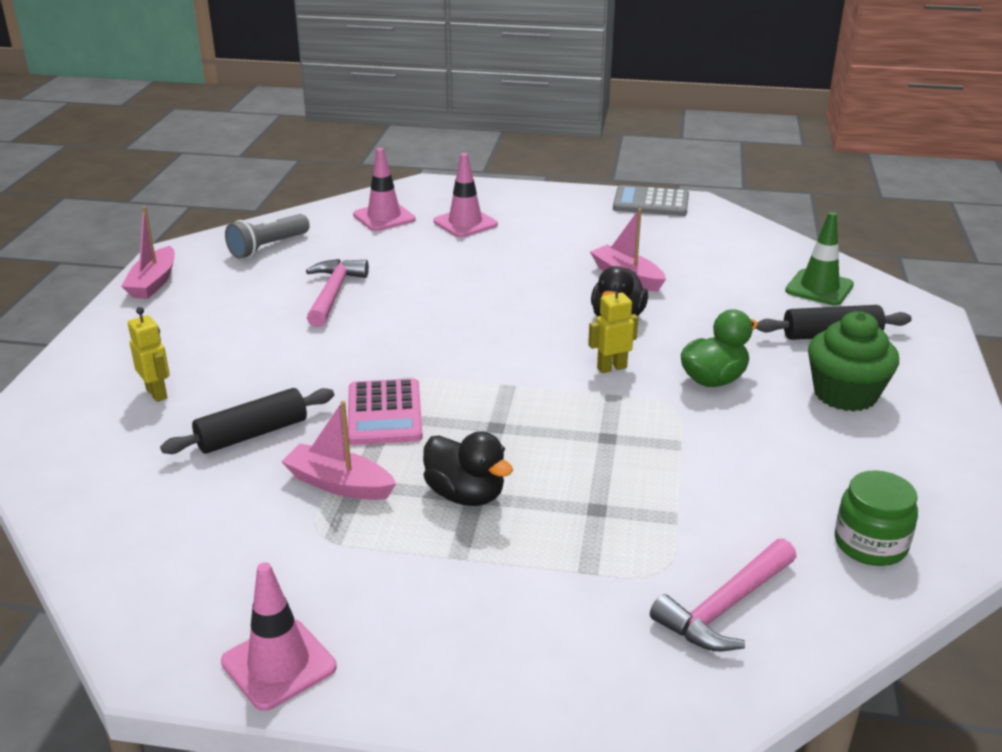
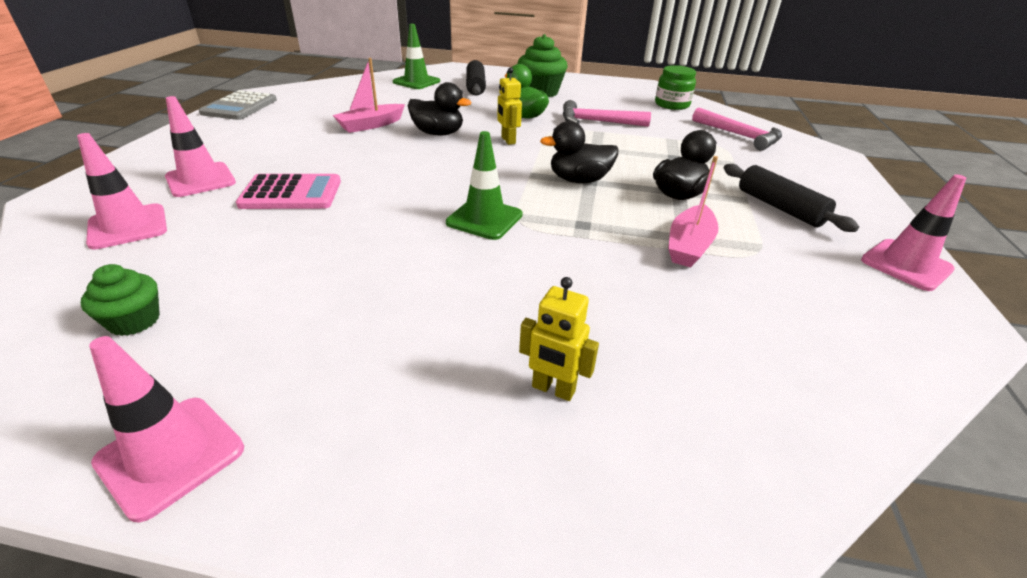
camera: 90 degrees left, 5 degrees up
(153, 283) = (170, 455): pink boat -> pink traffic cone
(157, 393) = (553, 389): yellow robot -> yellow robot turned 120 degrees counterclockwise
(252, 434) = (628, 298): black rolling pin -> black rolling pin (779, 207)
(268, 247) = (134, 321): grey flashlight -> green cupcake
(333, 293) = (326, 258): pink hammer -> pink hammer (597, 122)
(384, 413) = (578, 226): pink calculator -> pink calculator (291, 193)
(398, 359) = (484, 219): none -> green traffic cone
(498, 418) = (579, 180): none -> black duck

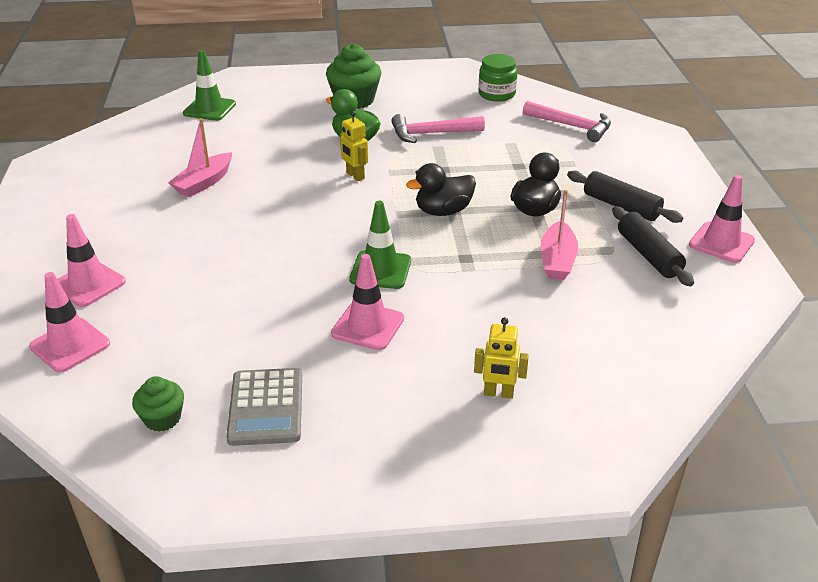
camera: 15 degrees left, 0 degrees up
(170, 455) = (276, 490): pink traffic cone -> pink traffic cone (368, 326)
(239, 107) = (39, 184): grey calculator -> grey calculator (266, 407)
(291, 193) = (189, 280): pink calculator -> none
(438, 133) = (280, 180): black duck -> none
(476, 86) = (280, 104): black rolling pin -> black rolling pin (648, 255)

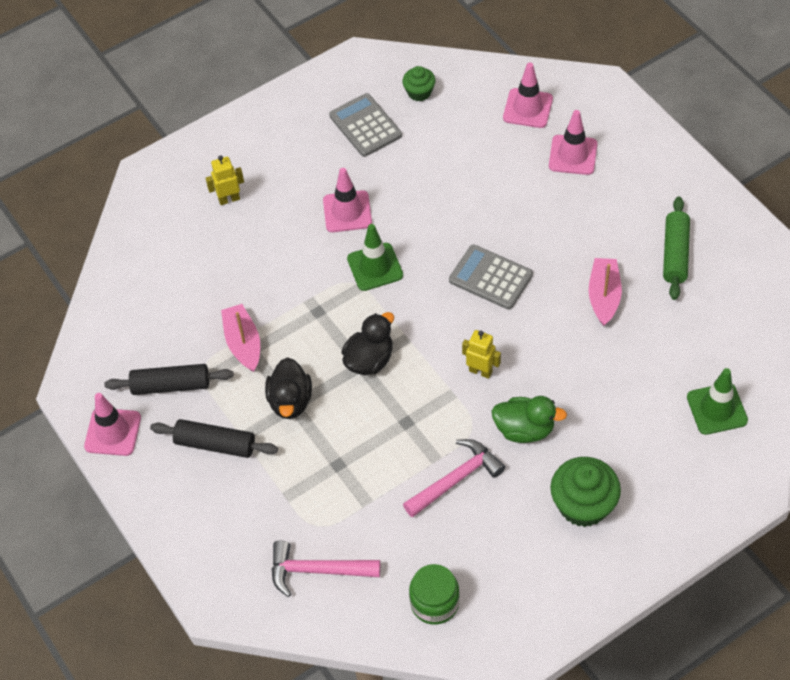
camera: 155 degrees right, 20 degrees up
(112, 186) = (675, 254): none -> green rolling pin
(281, 225) = (490, 277): none -> grey calculator
(648, 255) = (171, 385): black rolling pin -> black rolling pin turned 45 degrees counterclockwise

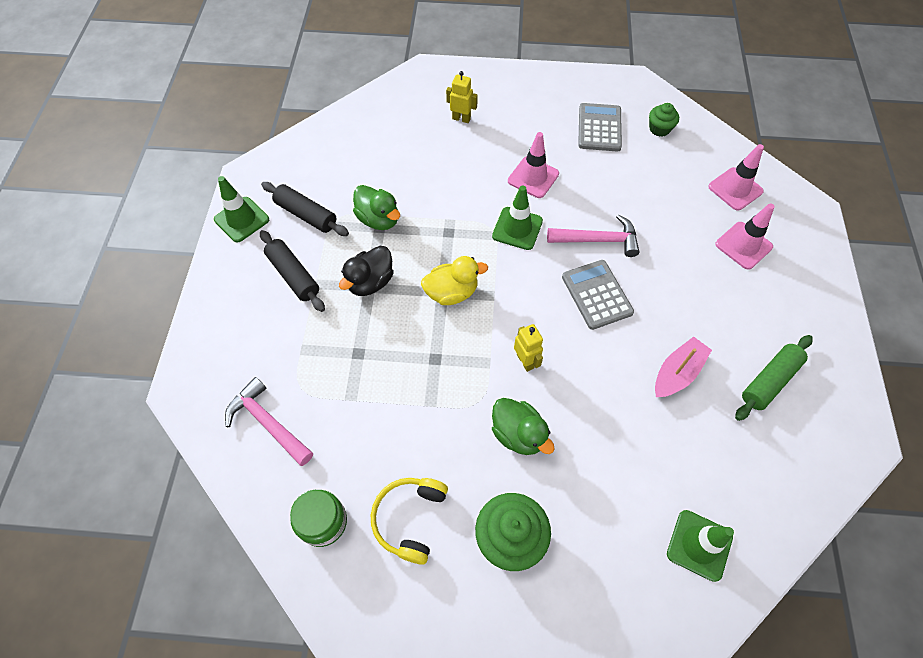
camera: 35 degrees right, 5 degrees up
(113, 432) = (241, 219): pink traffic cone -> green traffic cone
(243, 343) = (379, 219): pink boat -> green duck
(369, 360) = (452, 292): black duck -> yellow duck
(456, 479) = (430, 433): pink hammer -> pink hammer (598, 240)
(498, 549) = (410, 519): none -> yellow headphones

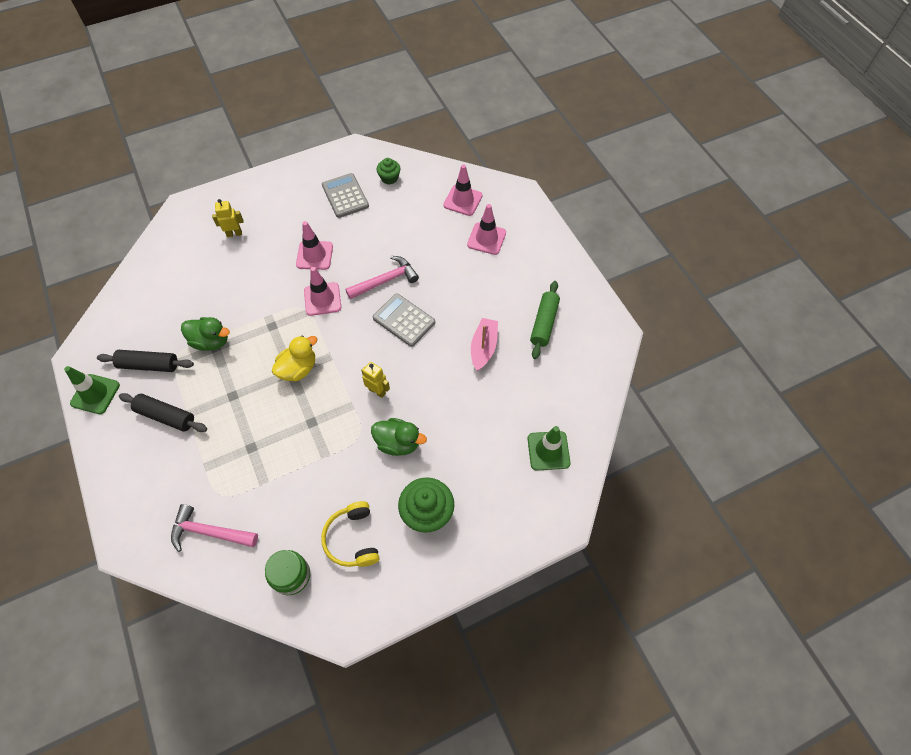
camera: 30 degrees left, 0 degrees up
(370, 282) = (231, 391): black duck -> none
(517, 228) = (322, 299): green traffic cone -> pink traffic cone

